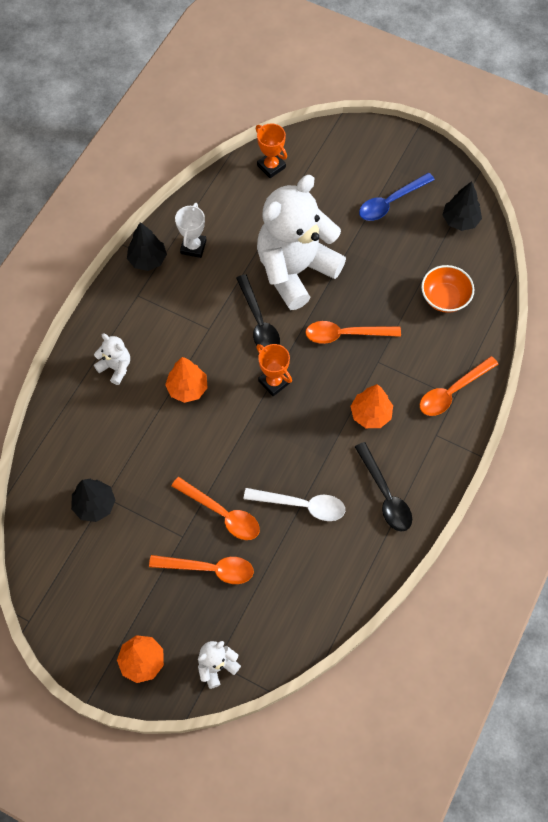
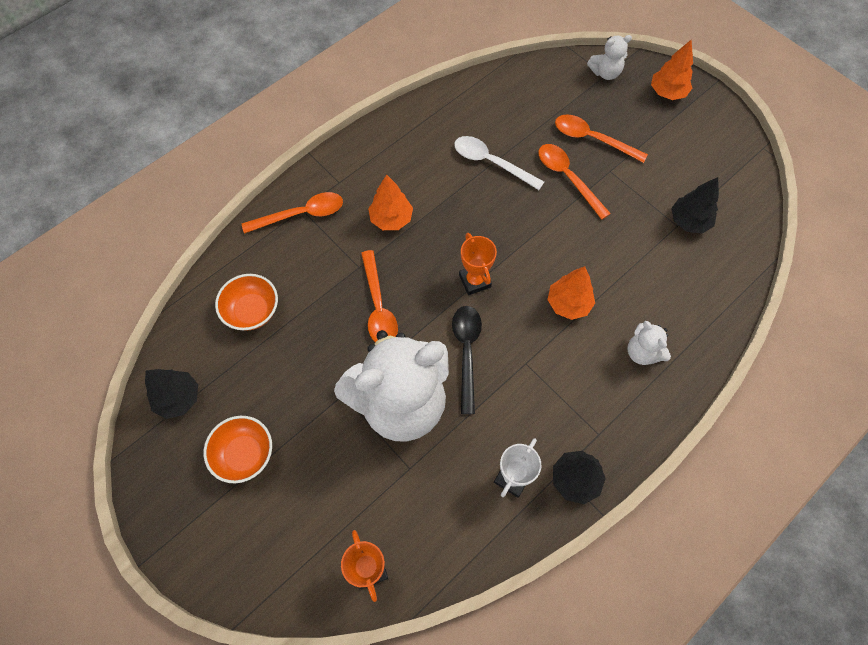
camera: 160 degrees left, 0 degrees up
(345, 334) = (378, 306): orange spoon -> orange spoon turned 60 degrees clockwise
(385, 494) = (412, 148): black spoon -> none
(390, 202) = (244, 454): blue spoon -> orange bowl

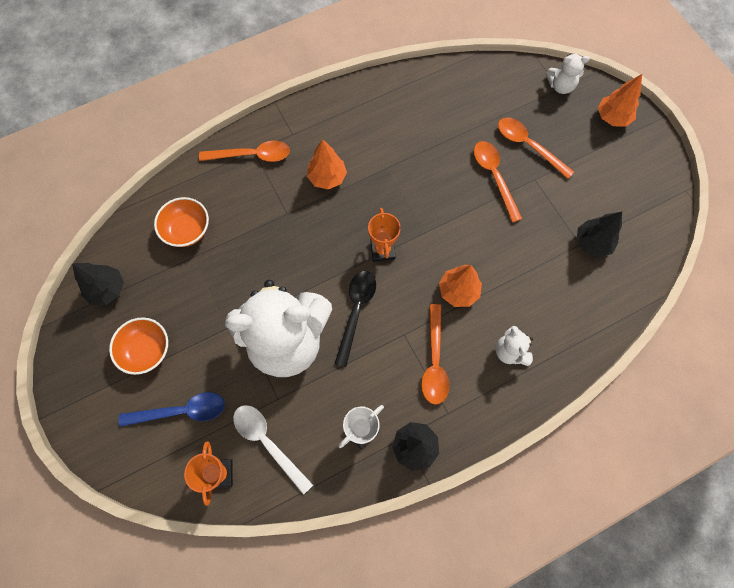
camera: 15 degrees right, 5 degrees up
(305, 511) = (181, 411): none -> blue spoon
(378, 306) = (293, 252): orange spoon -> orange spoon (434, 361)
(491, 162) = (430, 147): white spoon -> white spoon (268, 442)

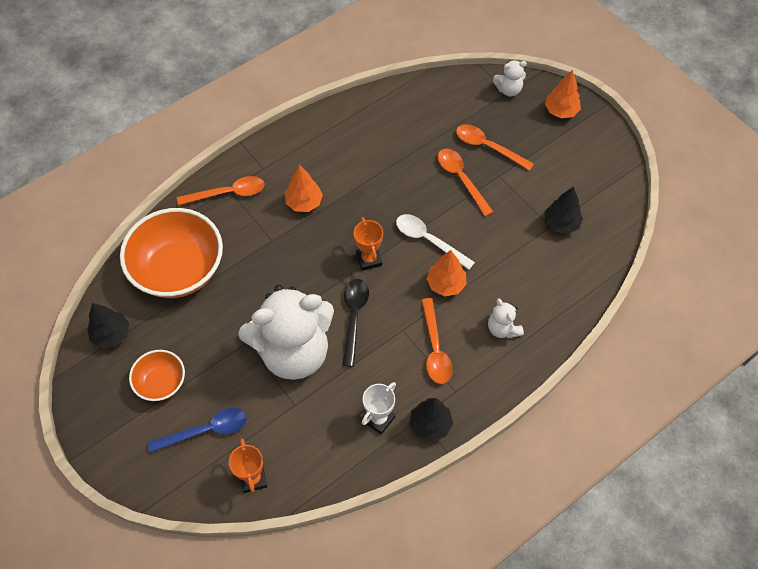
camera: 10 degrees left, 10 degrees down
(187, 230) = (178, 270): orange bowl -> orange bowl, size x1.93
(268, 442) = (293, 444): white spoon -> white spoon (428, 240)

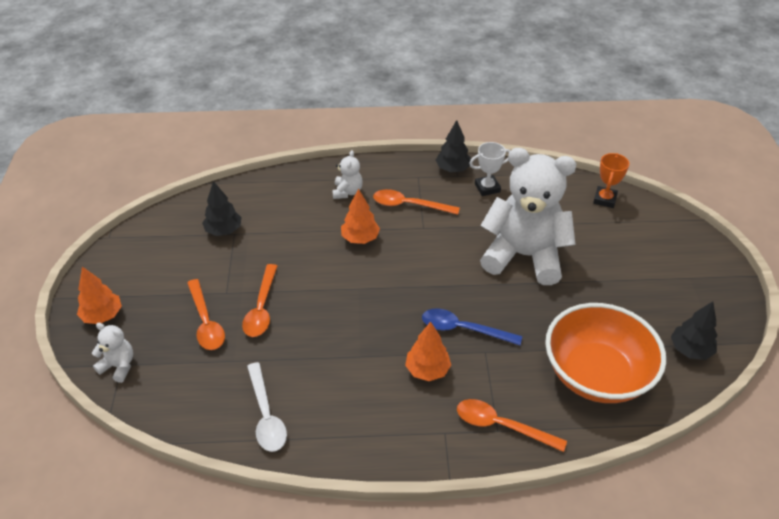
camera: 145 degrees left, 15 degrees down
(161, 383) = (654, 290): orange bowl -> none
(206, 431) = (628, 241): blue spoon -> blue spoon (463, 329)
(354, 317) = (455, 254): black spoon -> none
(369, 259) = (407, 288): orange trophy -> none
(428, 240) = (342, 275): white spoon -> white spoon (266, 415)
(435, 348) = (409, 205): orange spoon -> orange spoon turned 105 degrees counterclockwise

